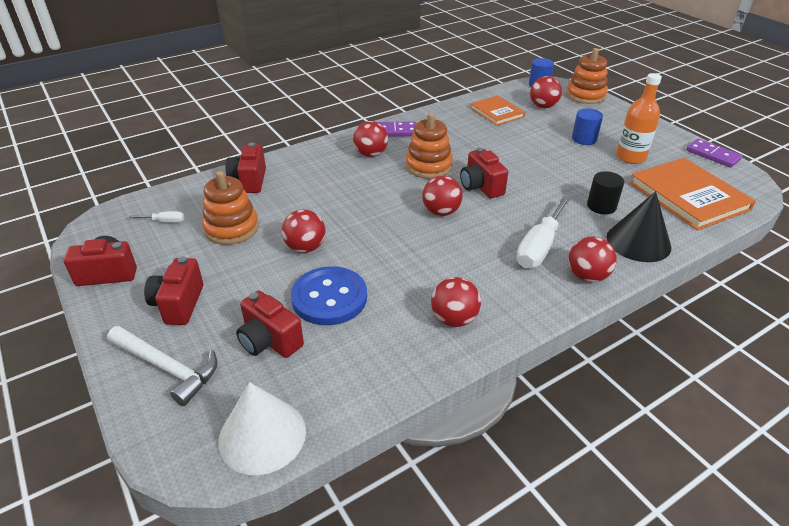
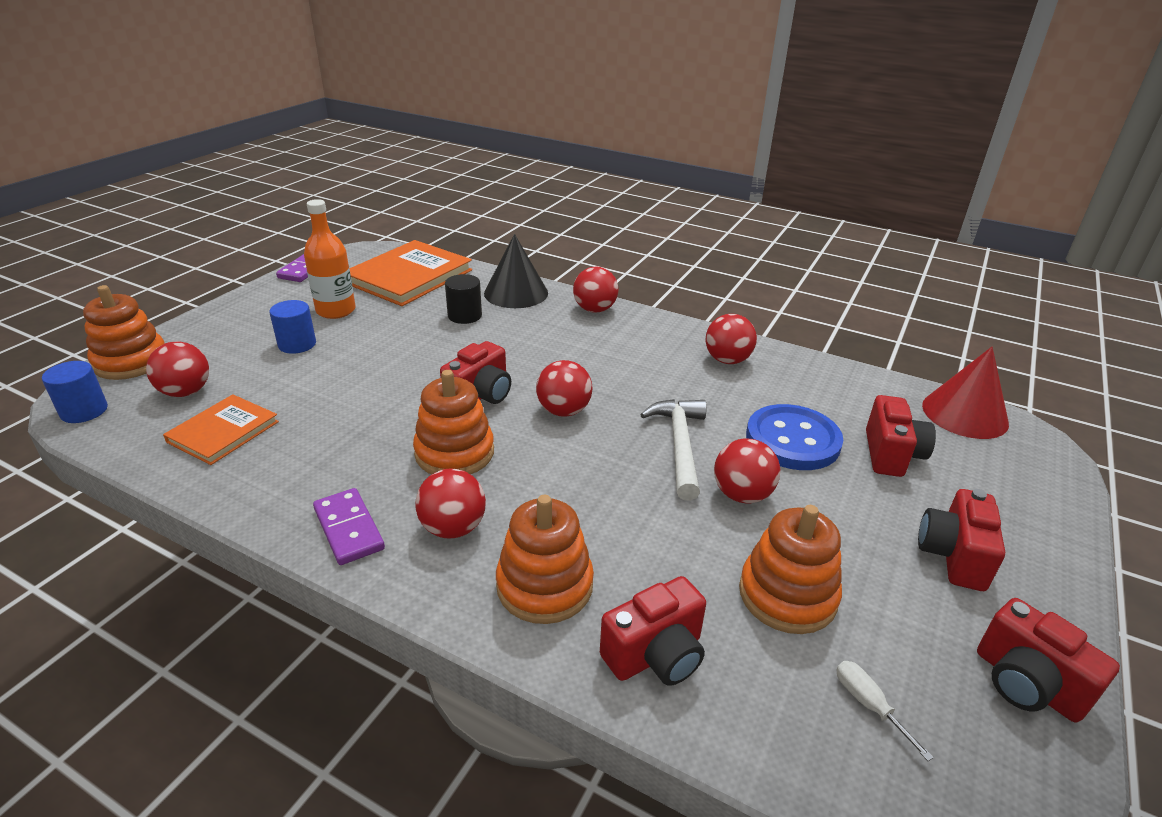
camera: 120 degrees left, 5 degrees down
(167, 367) = (1013, 508): white hammer -> white hammer (679, 446)
(179, 304) = (953, 556): red camera -> red camera turned 135 degrees clockwise
(262, 435) = (964, 414): white cone -> red cone
(312, 167) = (544, 585): none -> orange stacking toy
(539, 247) = (573, 338): white screwdriver -> none

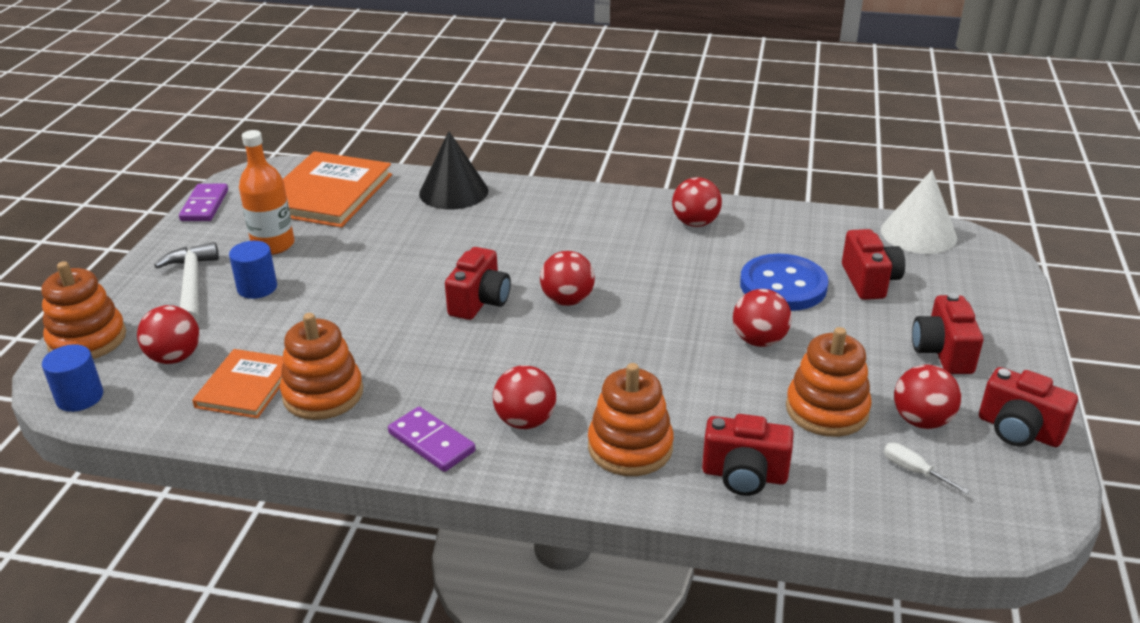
camera: 15 degrees left, 0 degrees up
(454, 453) = (487, 358): orange stacking toy -> orange stacking toy (323, 394)
(464, 316) = (415, 226): black cylinder -> none
(594, 309) = (544, 195): red ball -> red ball (921, 420)
(656, 655) = (744, 475): red camera -> red camera turned 60 degrees clockwise
(679, 446) = (687, 310): white hammer -> white hammer (191, 286)
(964, 414) = (918, 233): red cone -> white cone

